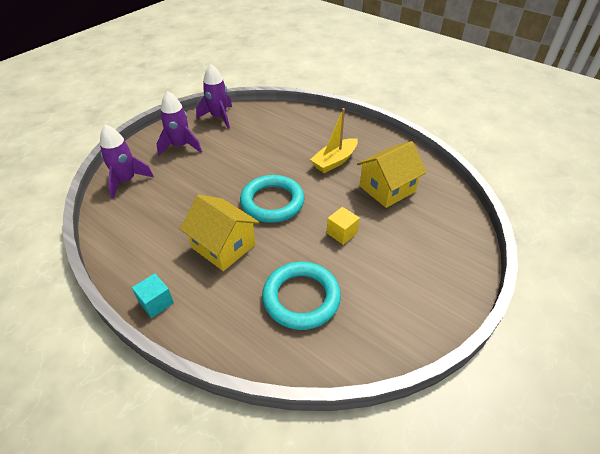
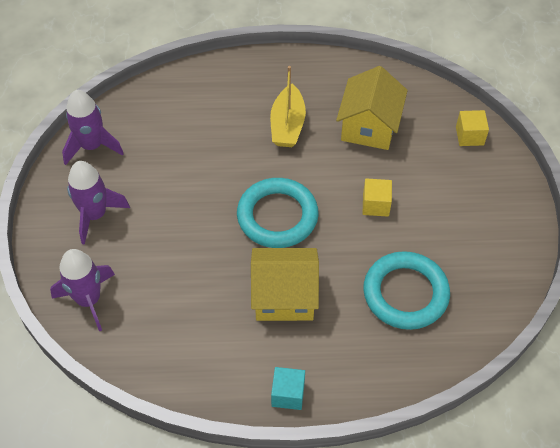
camera: 40 degrees left, 10 degrees up
(457, 233) = (469, 136): none -> yellow cube

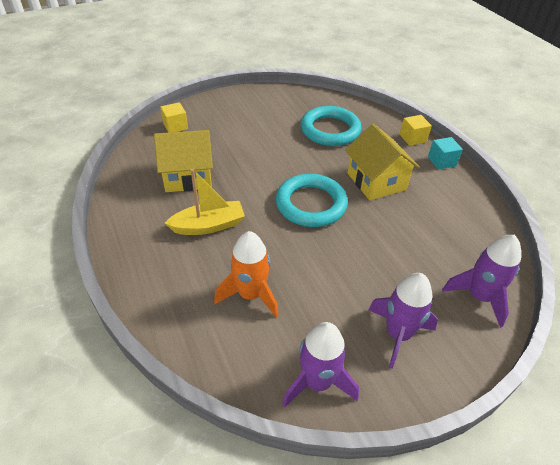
camera: 115 degrees left, 10 degrees down
(191, 132) = (250, 295): none -> orange rocket
(375, 205) = (266, 156): yellow cube -> yellow cube (412, 138)

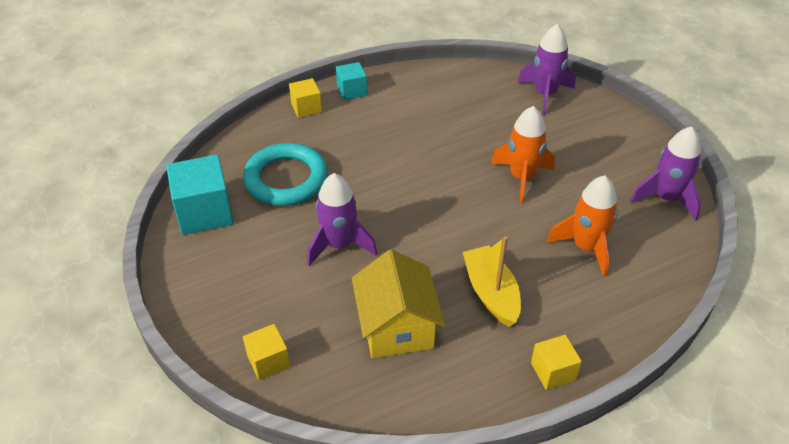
camera: 90 degrees left, 0 degrees up
(127, 252) = (553, 371): none -> yellow cube
(297, 100) = (204, 212): none -> turquoise cube
(311, 204) = (439, 200): turquoise ring -> none
(341, 260) = (521, 178): none -> orange rocket
(376, 181) = (392, 144): yellow house -> none
(397, 334) = (601, 147): purple rocket -> purple rocket (339, 245)

